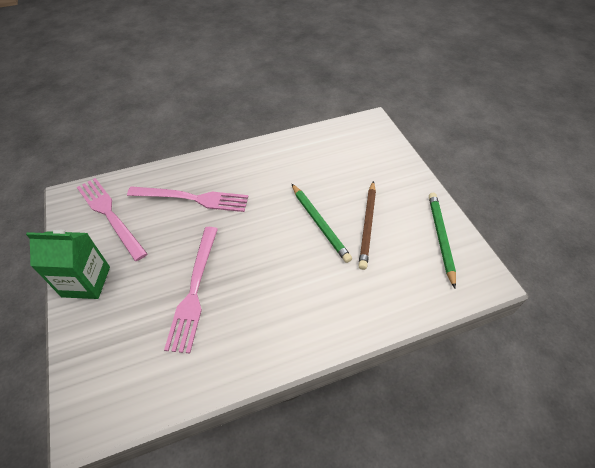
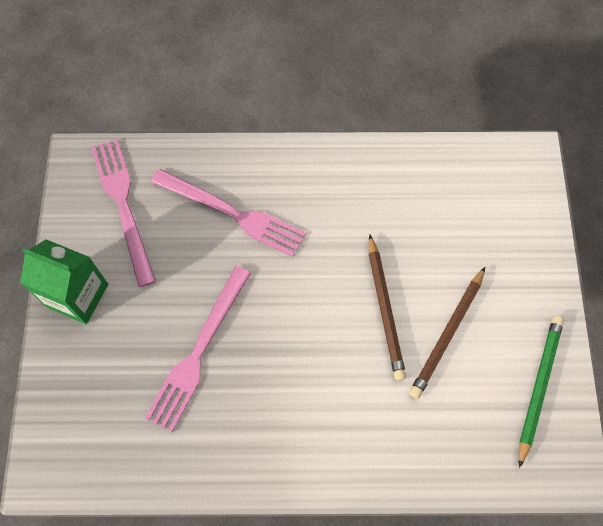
camera: 20 degrees right, 15 degrees up
(319, 224) = (385, 309): green pencil -> brown pencil

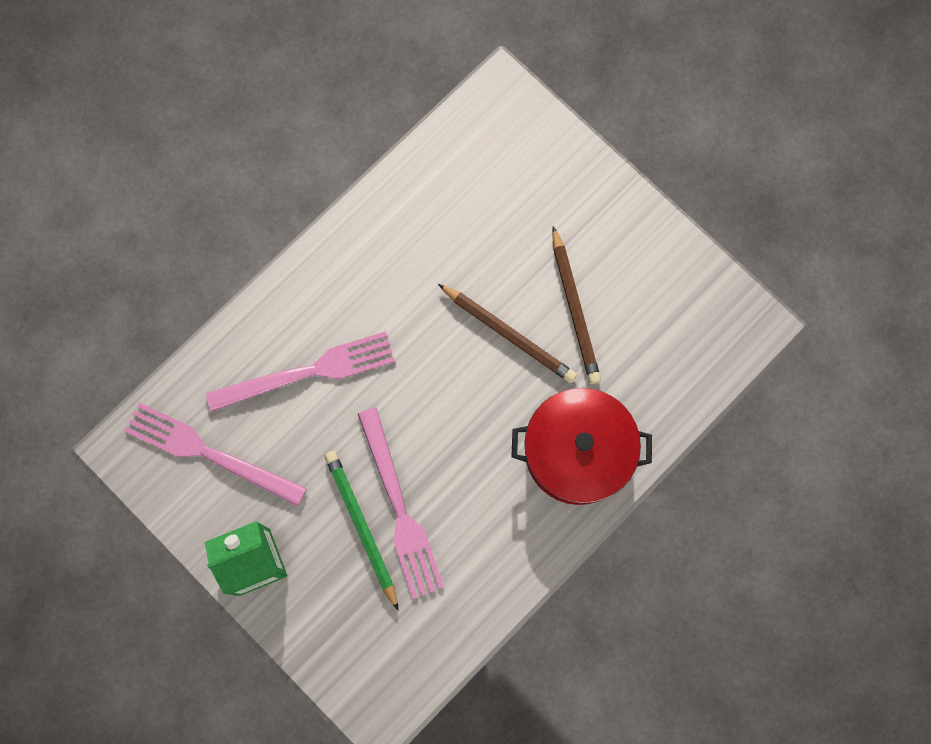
camera: 45 degrees left, 10 degrees up
(354, 432) = (577, 452): none -> red pot
(538, 386) = (677, 285): green pencil -> green pencil (361, 527)

